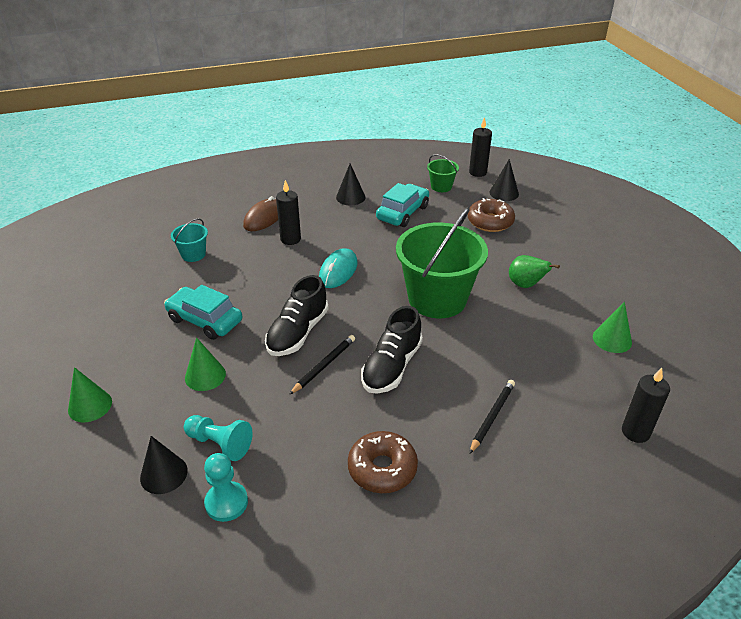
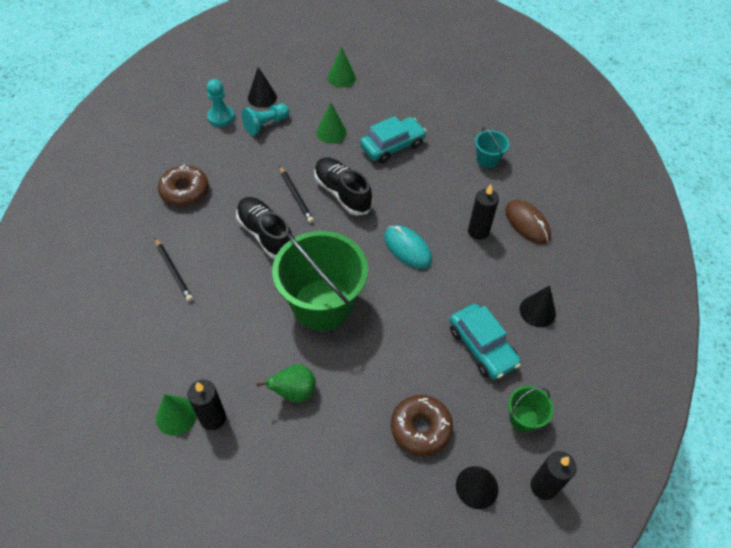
camera: 115 degrees right, 15 degrees up
(635, 432) = (85, 355): black candle -> black candle (213, 418)

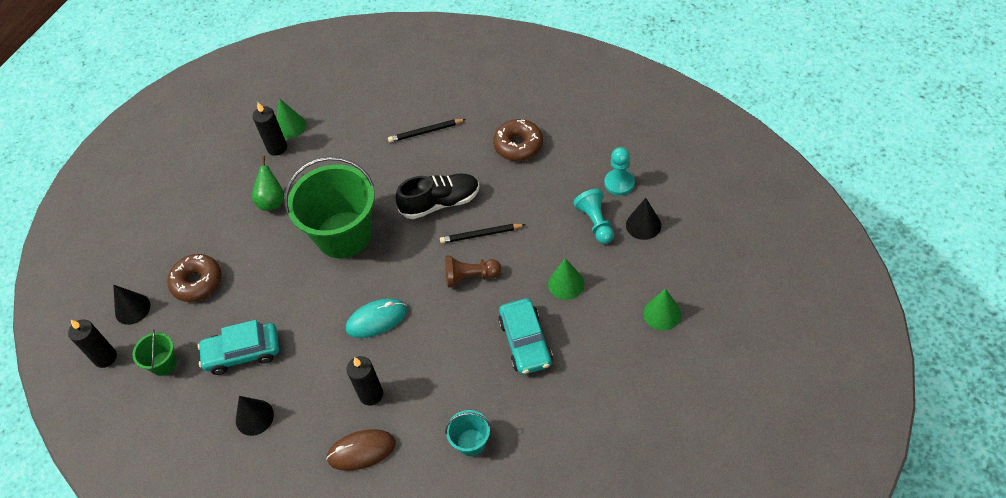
camera: 115 degrees right, 0 degrees up
(342, 193) = (470, 276): black shoe -> brown pawn

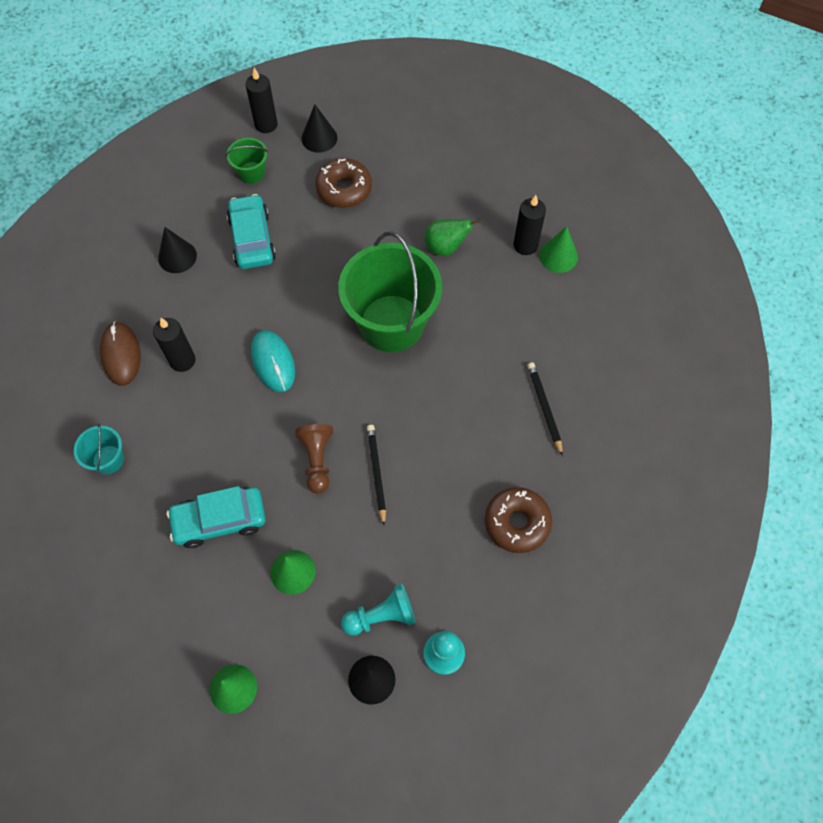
camera: 85 degrees right, 10 degrees up
(440, 203) = (429, 426): black shoe -> none

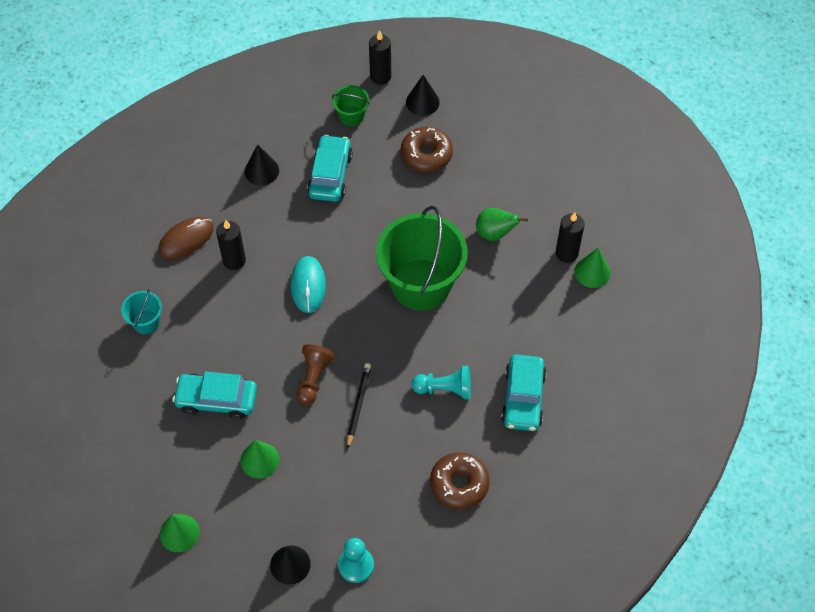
camera: 20 degrees right, 5 degrees down
(121, 355) = (186, 239): brown mouse -> brown mouse turned 45 degrees clockwise
(381, 616) = (317, 519): turquoise pawn -> turquoise pawn (445, 389)
(544, 408) = (523, 398): black pencil -> turquoise car

